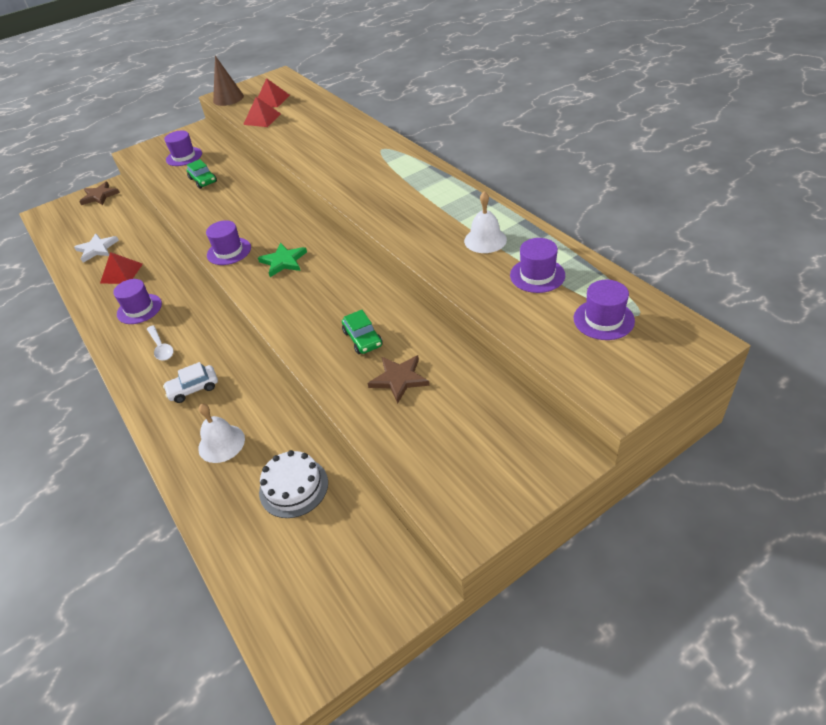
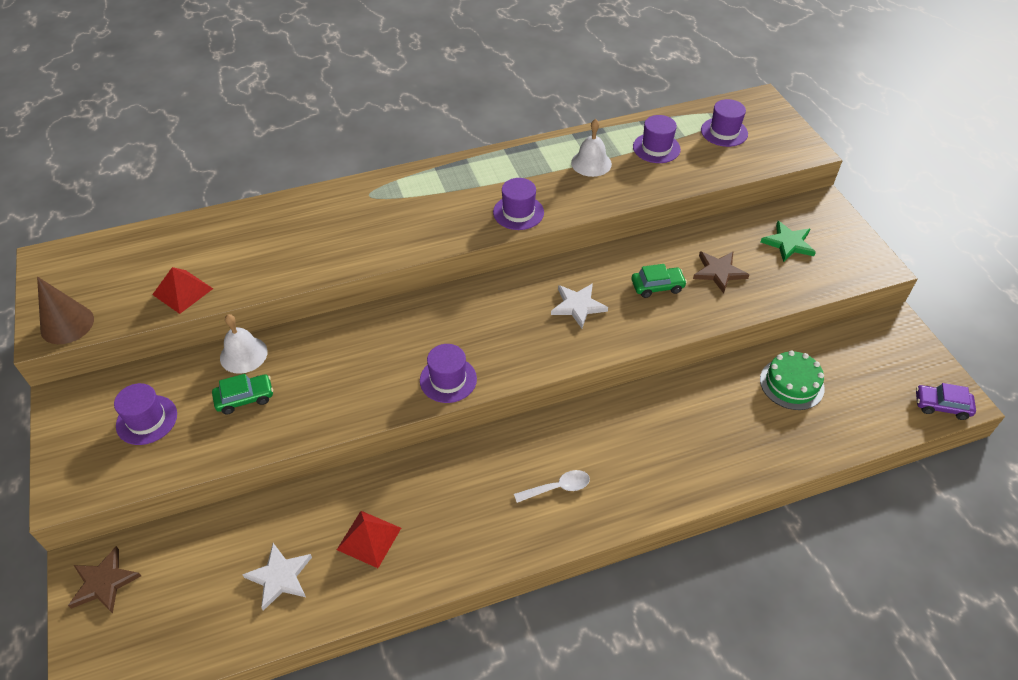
camera: 80 degrees left, 5 degrees up
(139, 309) = (467, 513): purple hat -> purple hat (518, 212)
(193, 388) = (640, 456): white car -> none
(221, 443) = (727, 435): white bell -> white bell (243, 354)
(272, 100) = (130, 275): red pyramid -> none
(283, 261) = (499, 330): green star -> green star (788, 243)
(286, 648) = (941, 406): none -> purple car
(293, 487) = (791, 384): white cake -> green cake
(322, 295) = (578, 306): none -> white star

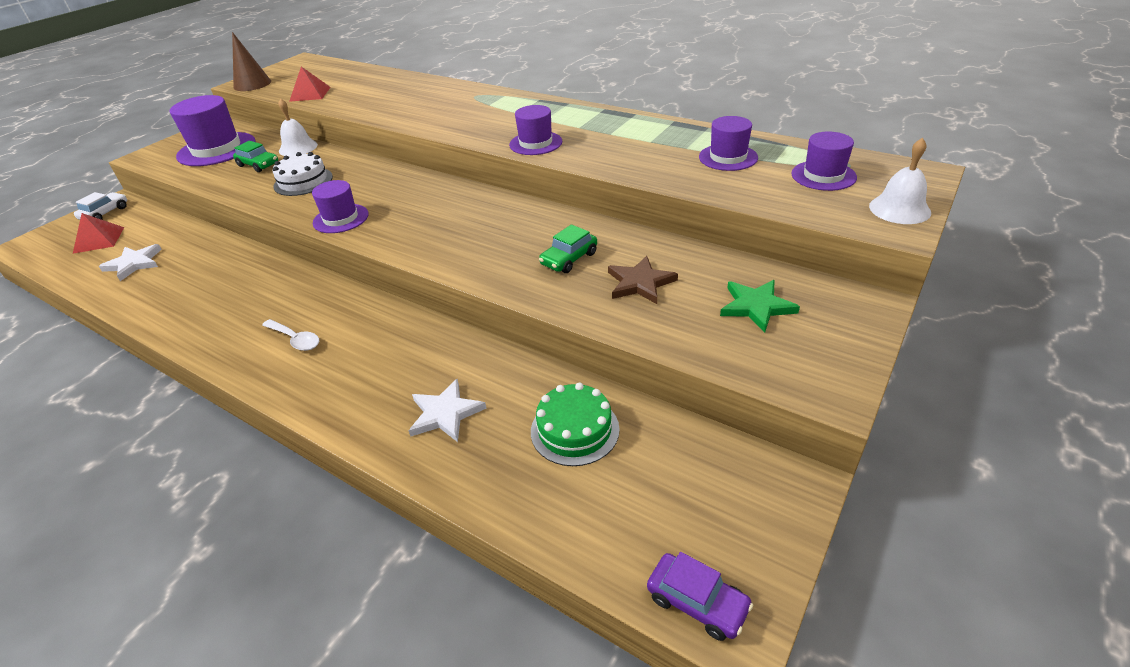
camera: 55 degrees right, 10 degrees down
(104, 582) = (105, 213): brown star -> white car
(147, 420) = (217, 149): purple hat -> purple hat, size x1.69
(335, 378) = (303, 181): none -> white cake
(369, 538) = (187, 280): red pyramid -> red pyramid (99, 240)
(578, 306) = (490, 233): white star -> white star (445, 413)
(591, 163) = (650, 142): white bell -> white bell (899, 209)
(657, 286) = (569, 259): green car -> green car turned 90 degrees clockwise
(941, 406) = (697, 602): purple car -> purple car turned 150 degrees clockwise

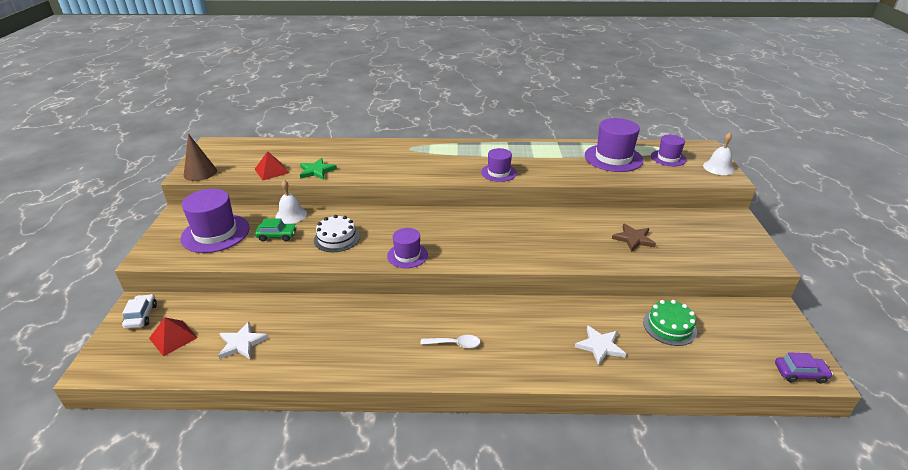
camera: 35 degrees left, 5 degrees down
(569, 259) = (582, 237): green car -> none
(728, 157) = (613, 158): purple hat -> purple hat, size x1.69
(756, 306) = (697, 234): green star -> green star (316, 171)

